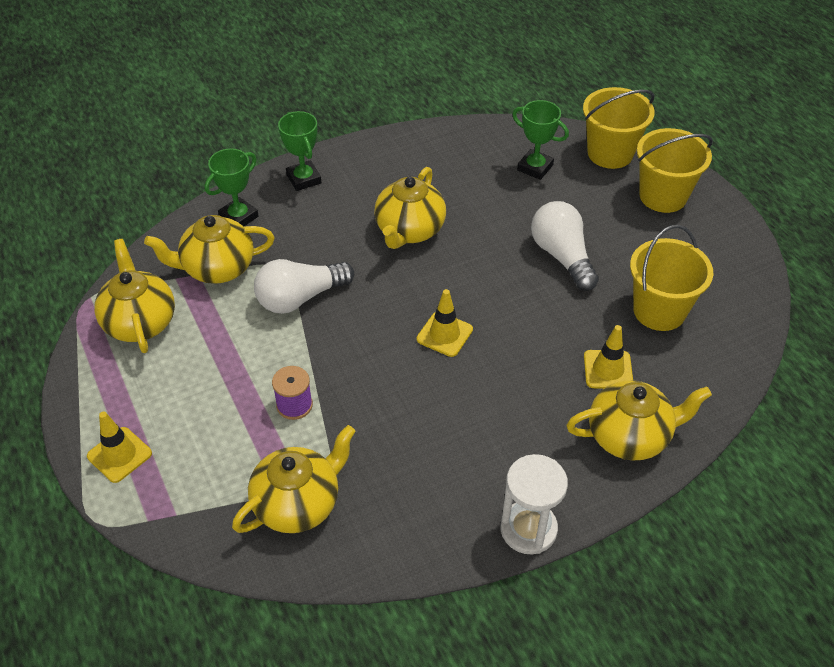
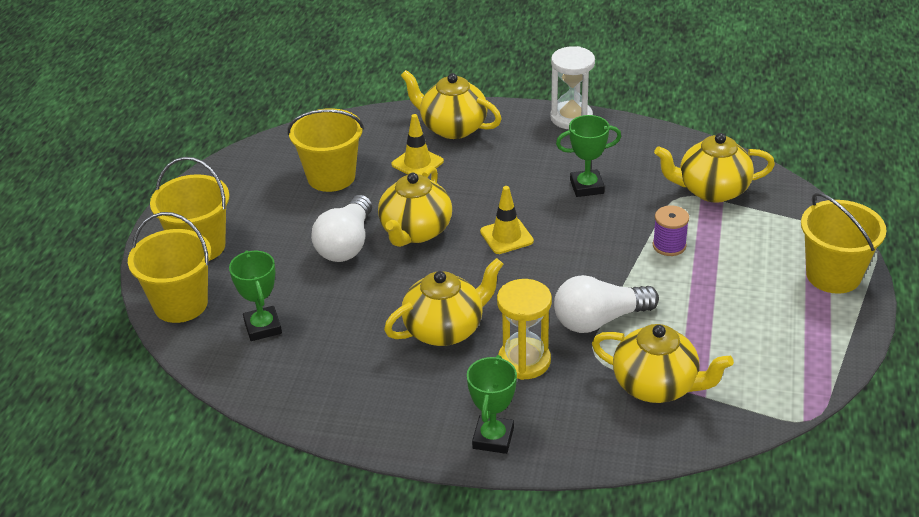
camera: 140 degrees left, 10 degrees down
(119, 455) = (833, 275): yellow traffic cone -> yellow bucket
(140, 322) = (764, 371): yellow teapot -> yellow teapot (415, 231)
(239, 217) = (596, 430): green trophy -> green trophy (587, 187)
(300, 298) = (599, 320): white light bulb -> white light bulb turned 150 degrees clockwise
(329, 237) = (524, 361): none -> yellow hourglass

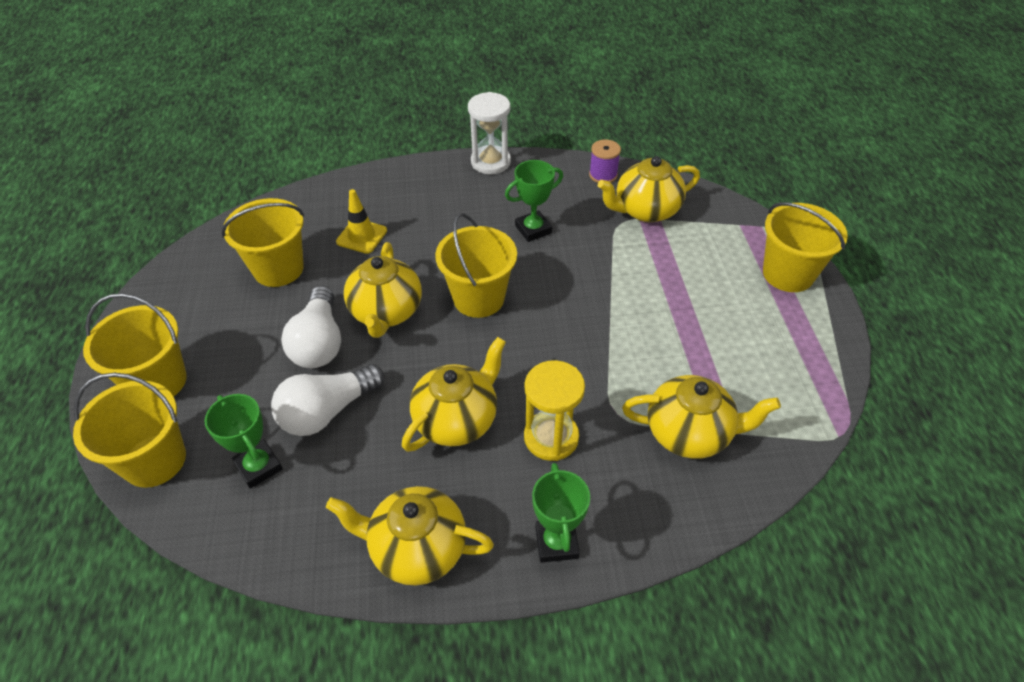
camera: 20 degrees left, 10 degrees up
(452, 127) = (383, 192): yellow teapot -> yellow teapot (416, 548)
(506, 236) = (478, 298): yellow traffic cone -> yellow bucket
(599, 320) = (604, 371): white light bulb -> white light bulb (327, 411)
(669, 245) = (633, 275): purple spool -> purple spool (603, 175)

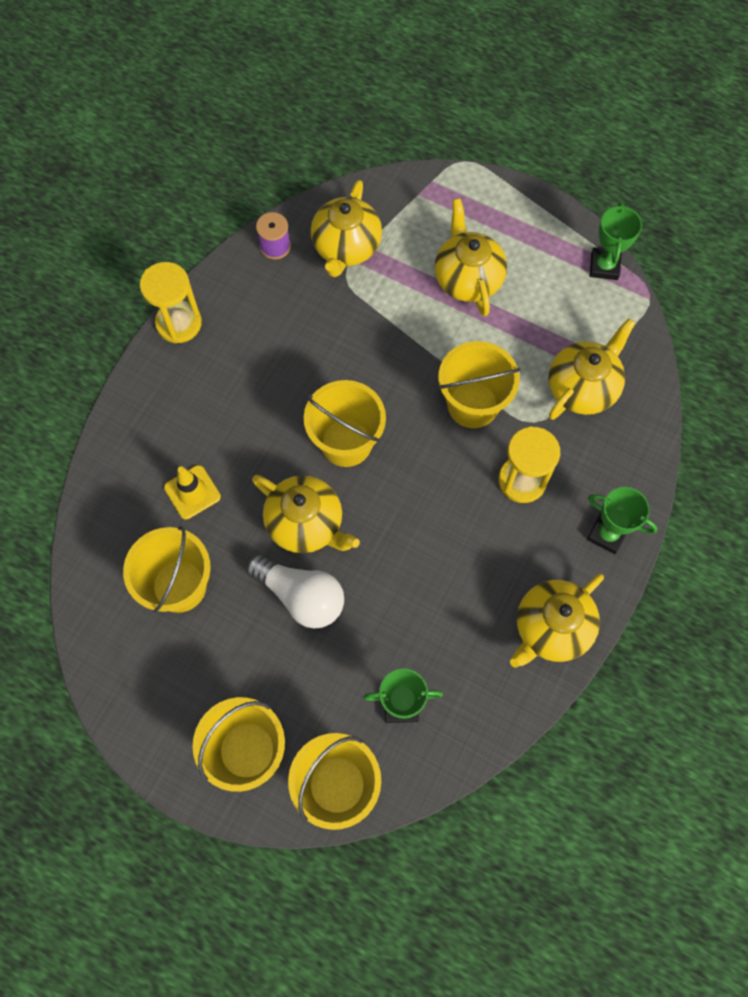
camera: 55 degrees left, 20 degrees up
(327, 411) = (382, 627): white light bulb -> none
(457, 419) = (459, 535): yellow teapot -> yellow teapot (467, 278)
(490, 162) = (179, 323): white hourglass -> yellow hourglass
(533, 229) = (298, 348): green trophy -> green trophy (604, 266)
(788, 274) = (493, 206): yellow bucket -> yellow bucket (472, 405)

